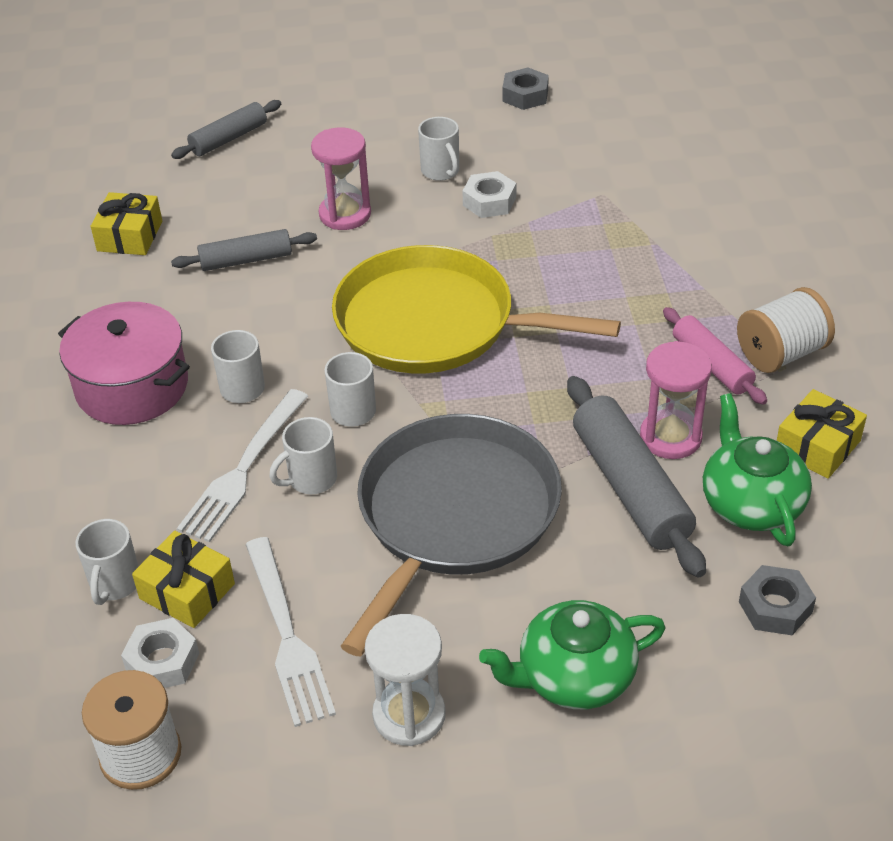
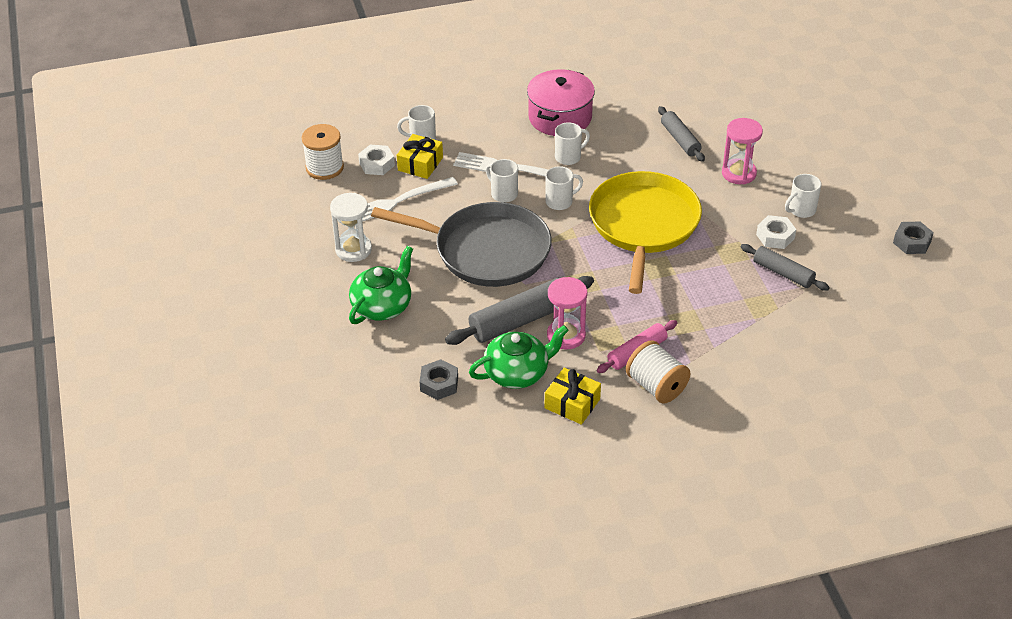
camera: 80 degrees right, 0 degrees up
(130, 236) = (688, 90): yellow gift -> none
(229, 139) = (801, 111): grey rolling pin -> grey rolling pin (783, 273)
(574, 677) = (382, 306): green teapot -> green teapot turned 60 degrees clockwise

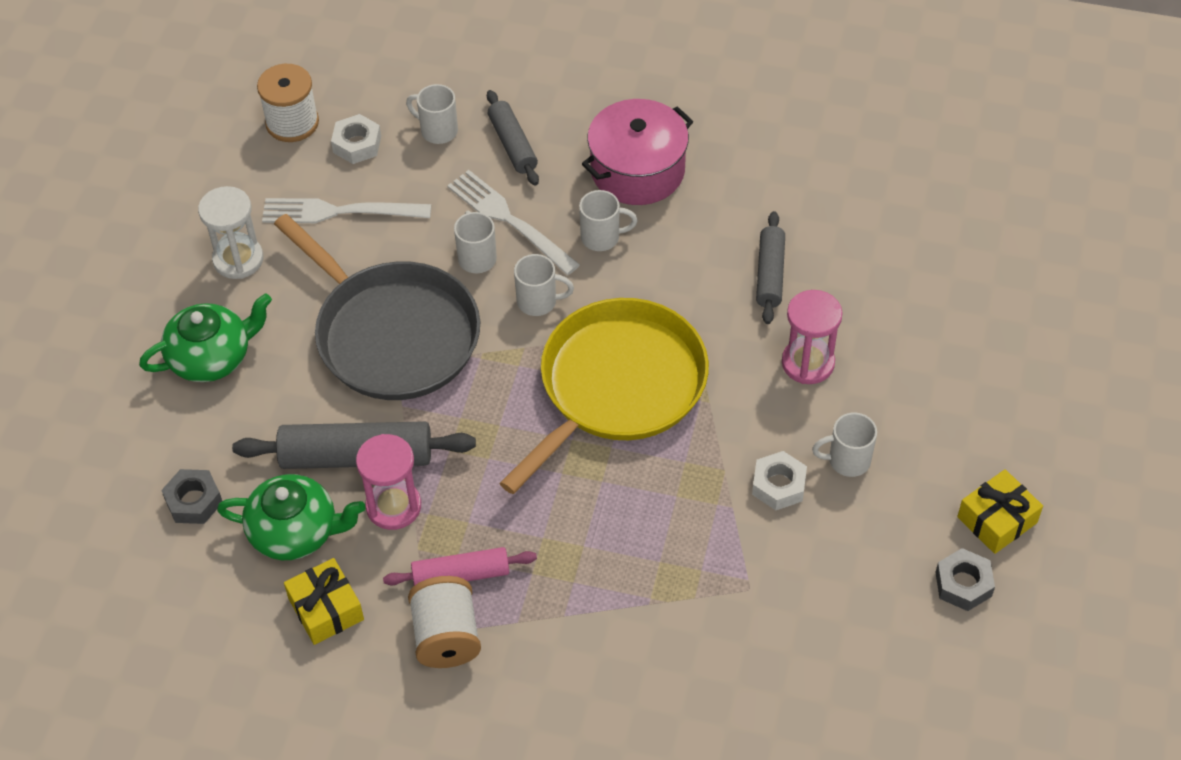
camera: 30 degrees right, 10 degrees up
(420, 164) = (409, 167): yellow gift -> yellow gift (997, 520)
(783, 273) = (743, 548): grey rolling pin -> grey rolling pin (512, 144)

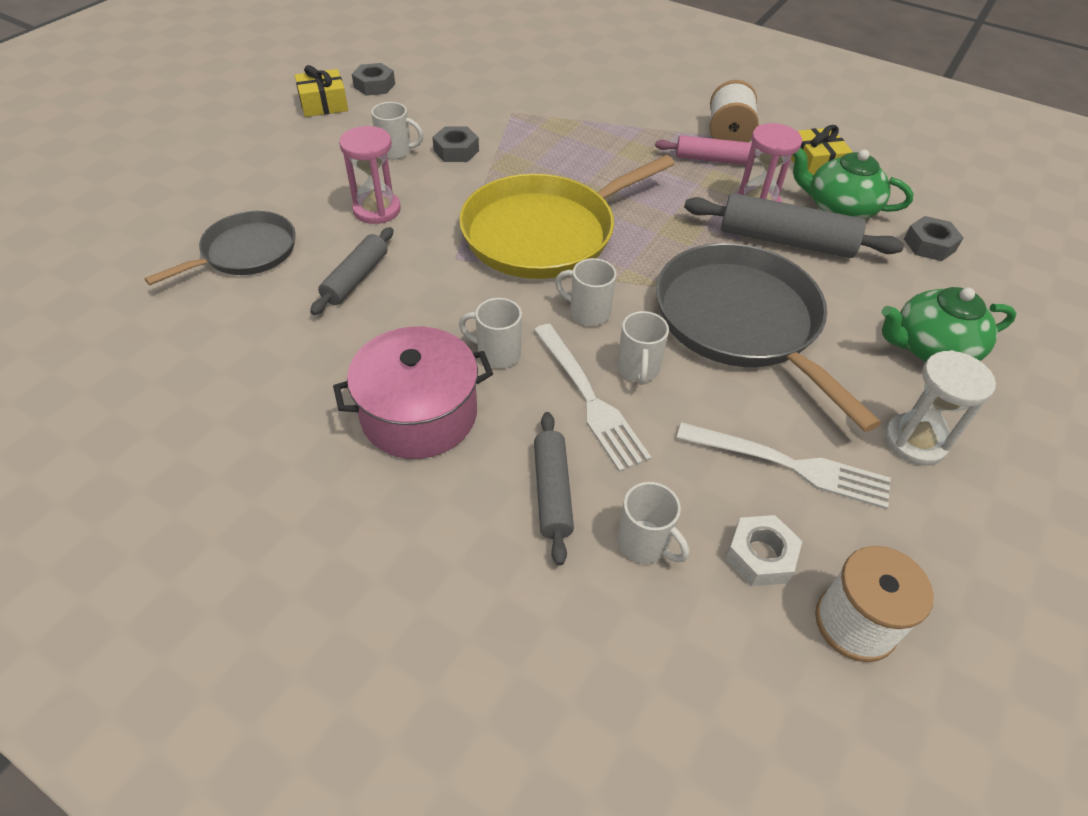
camera: 165 degrees left, 5 degrees down
(778, 485) = (456, 151): white nut -> grey nut
(893, 271) = (245, 252): none -> grey pan

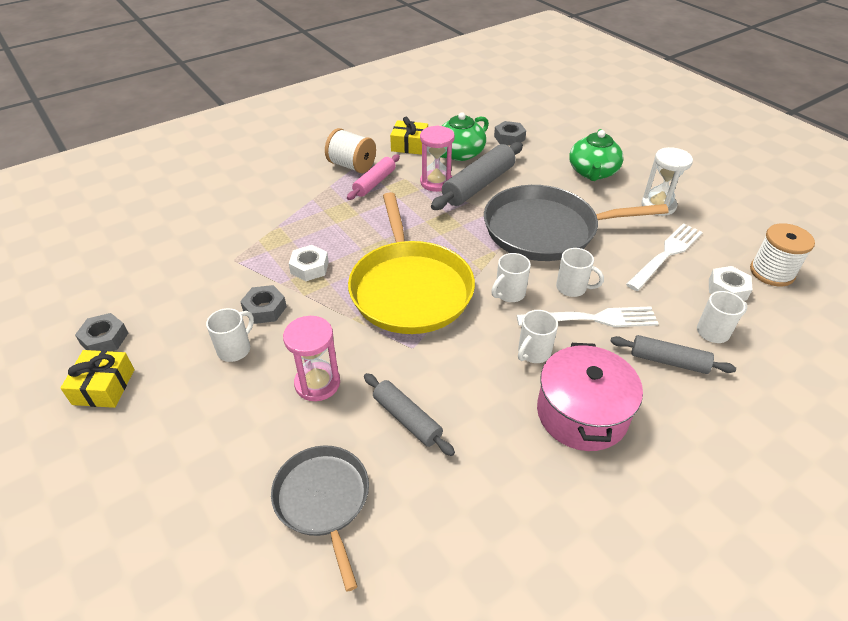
camera: 65 degrees left, 5 degrees down
(532, 158) = (309, 267): none -> white nut

